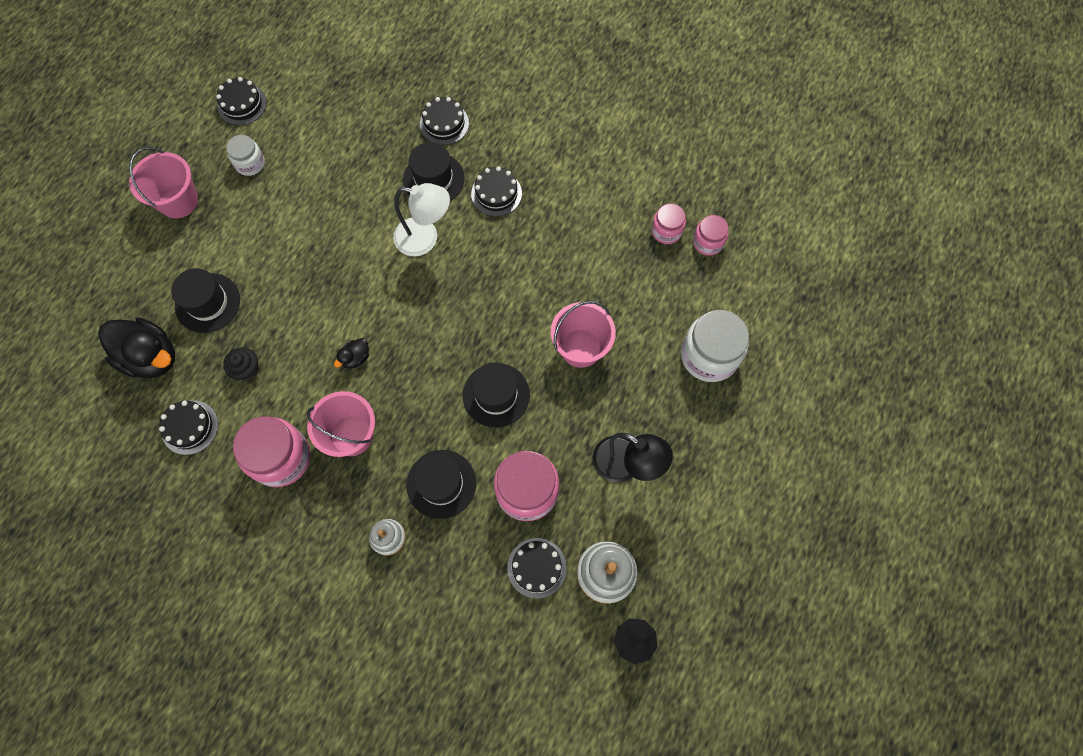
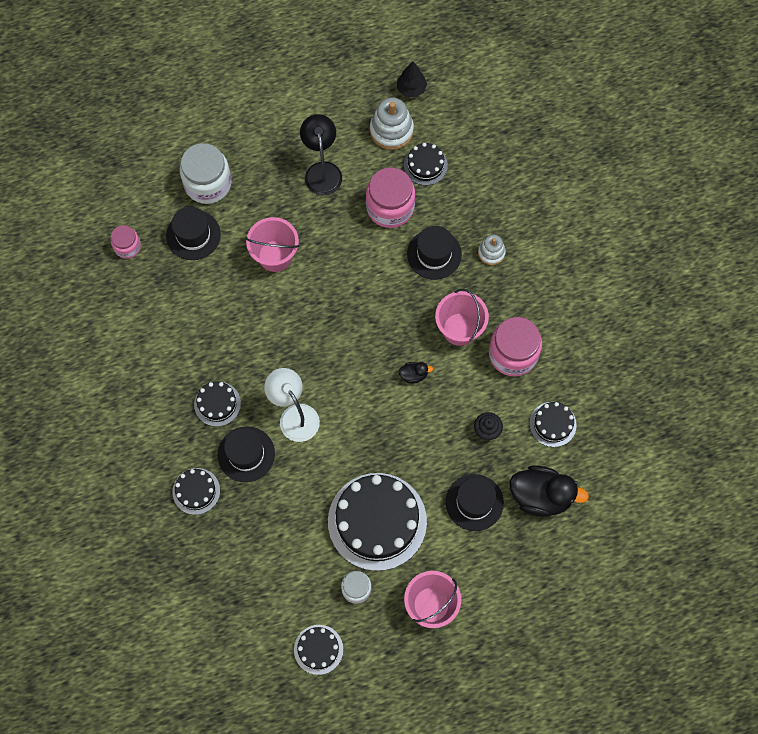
camera: 135 degrees left, 0 degrees up
(151, 357) = (541, 496): black duck -> black duck turned 120 degrees clockwise
(278, 221) = (377, 521): none -> black cake
(496, 395) = (353, 274): black hat -> black hat (193, 235)
(666, 231) = (143, 277): pink jar -> none

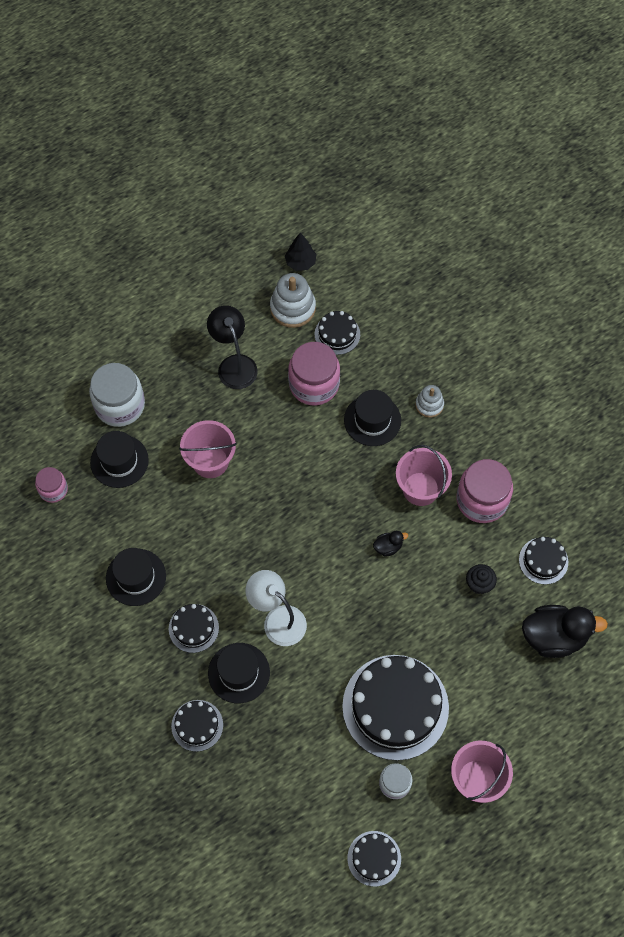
camera: 15 degrees left, 5 degrees down
(474, 502) = (489, 661): black hat -> black hat (136, 577)

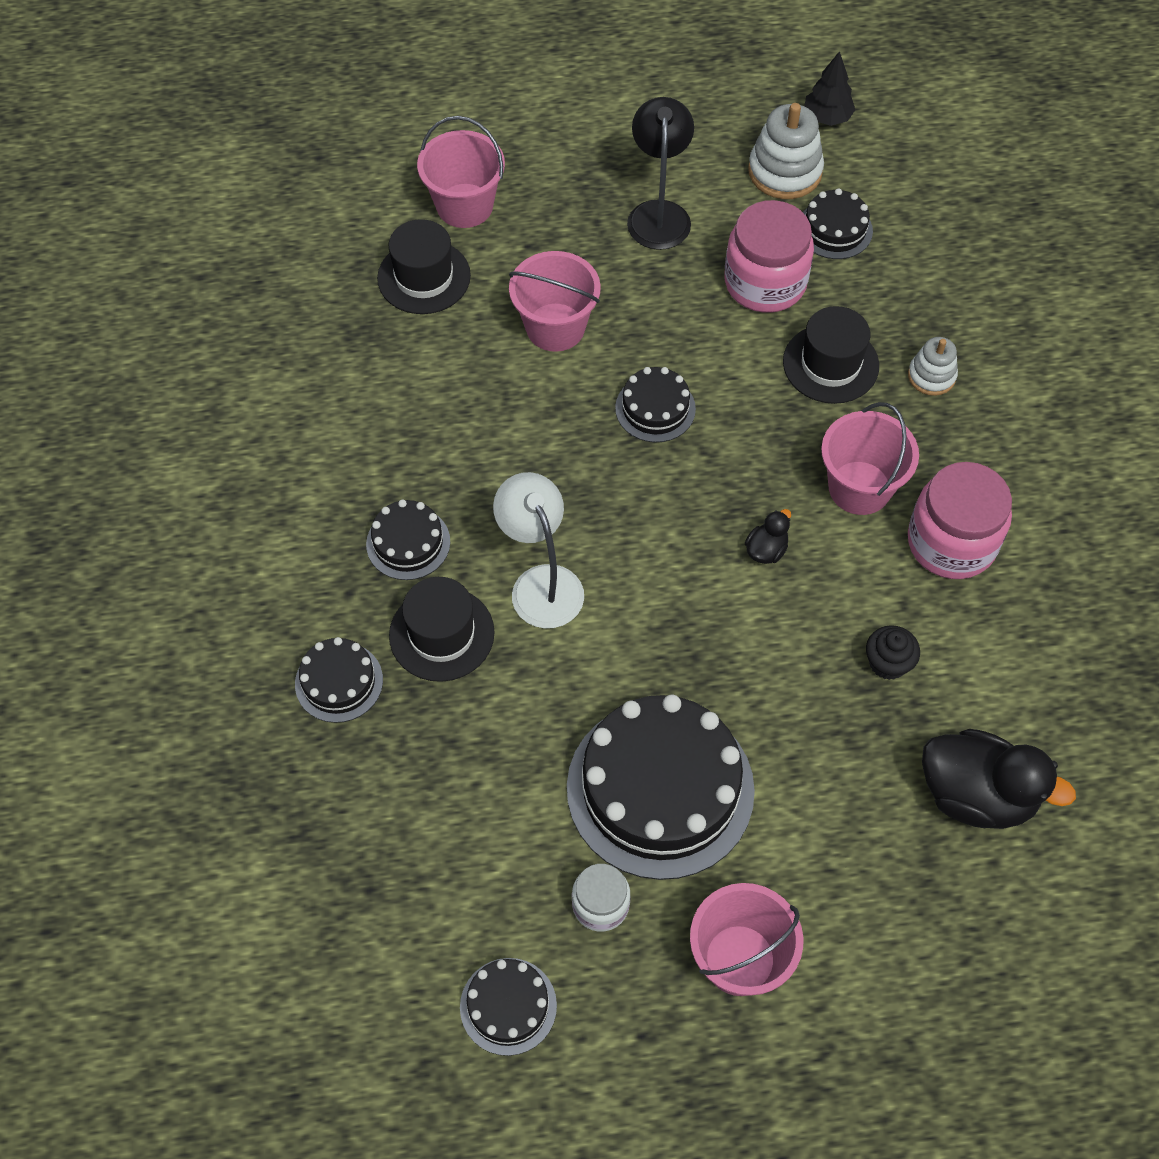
camera: 25 degrees right, 5 degrees down
(53, 490) = (310, 278): pink jar -> none
(120, 405) = (464, 206): white jar -> pink bucket
(136, 577) = (362, 439): black hat -> none
(388, 547) = (766, 550): black duck -> black duck turned 60 degrees counterclockwise
(543, 561) = (1012, 672): black cake -> black cake (655, 408)

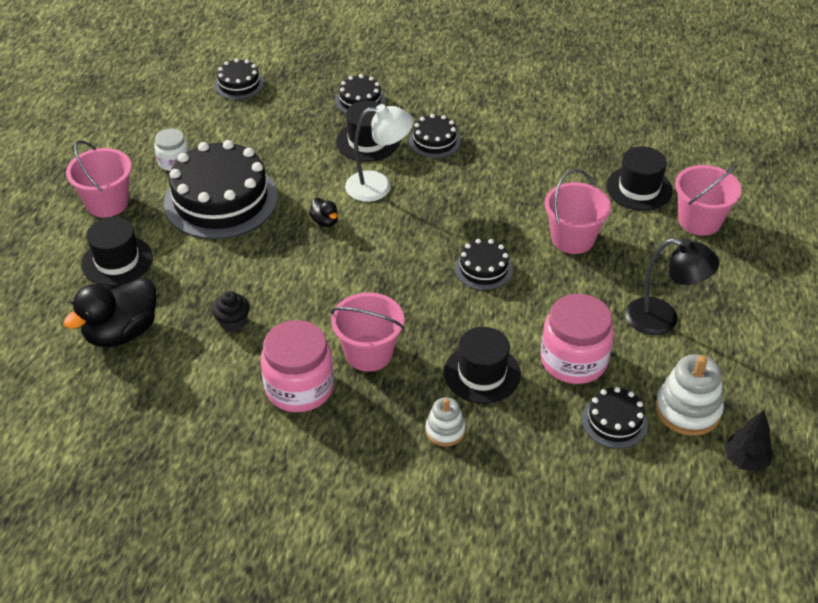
camera: 110 degrees right, 15 degrees down
(508, 1006) = (148, 120): black cake -> black cake (239, 84)
(766, 550) = (346, 290): black duck -> black duck (325, 221)
(852, 875) = (117, 261): none -> black hat

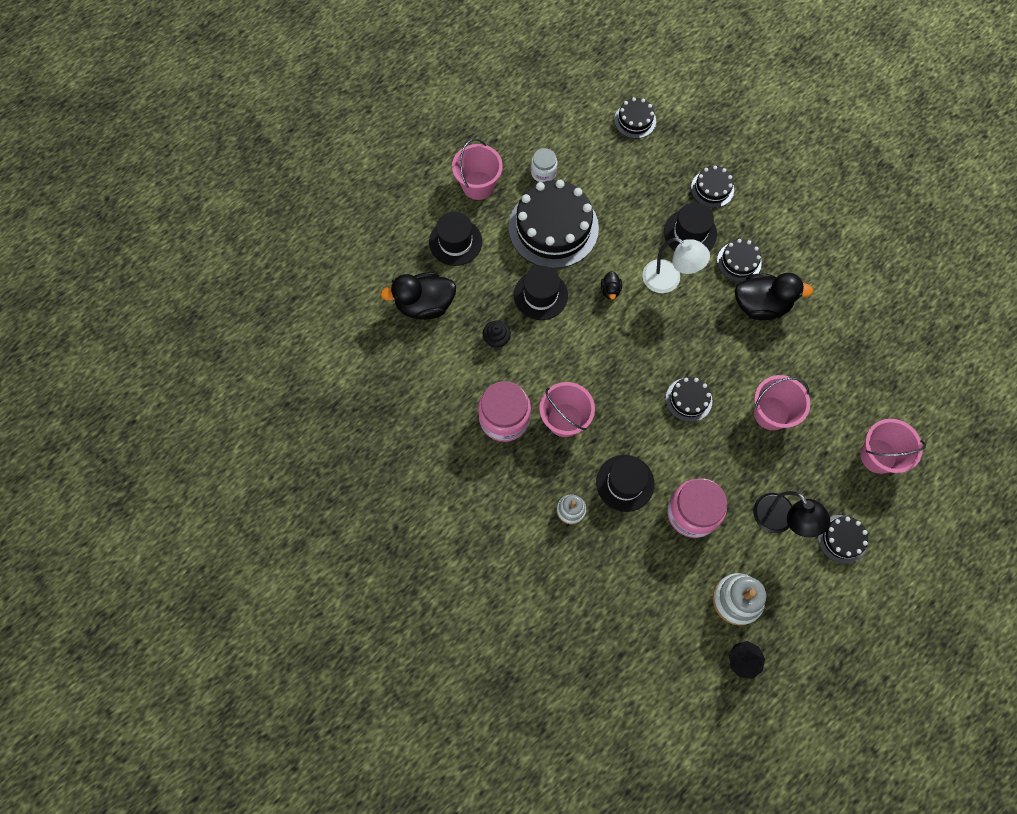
camera: 35 degrees right, 25 degrees up
(485, 163) = (761, 305): none -> black duck
(614, 421) = (682, 575): black cake -> black cake (842, 539)
(639, 188) = (857, 399): black hat -> black hat (540, 295)

